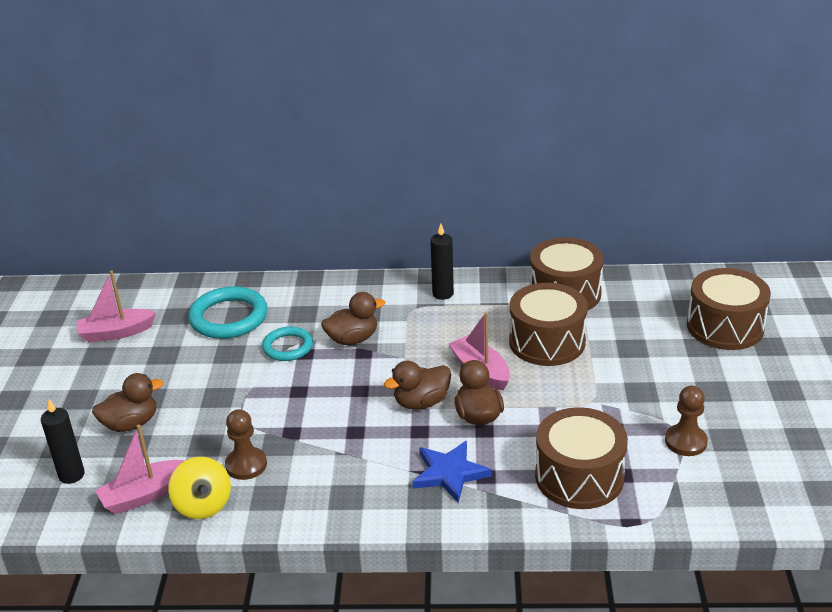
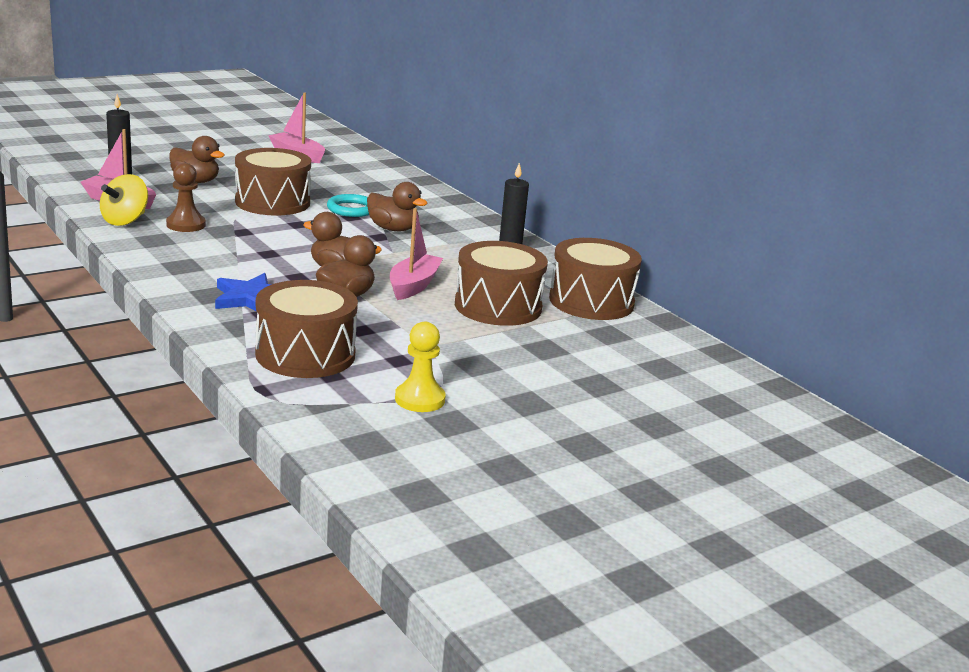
camera: 50 degrees right, 10 degrees down
(228, 317) = (363, 183): turquoise ring -> none
(685, 442) = (420, 399): brown pawn -> yellow pawn
(725, 327) = (655, 392): brown drum -> brown drum (272, 202)

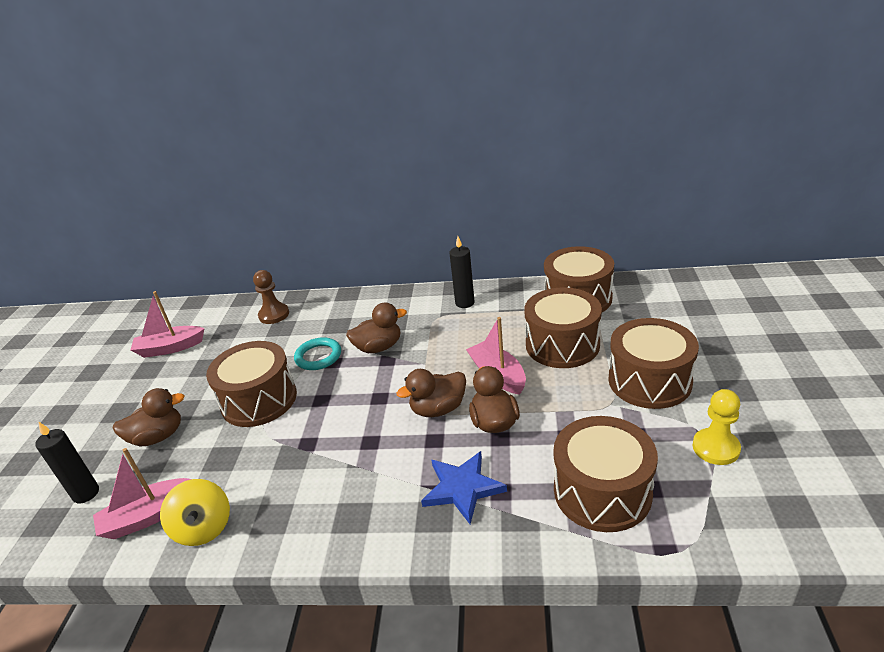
camera: 45 degrees left, 10 degrees up
(186, 225) = (256, 480): brown pawn -> brown pawn (274, 315)
(489, 356) = (649, 381): none -> brown drum

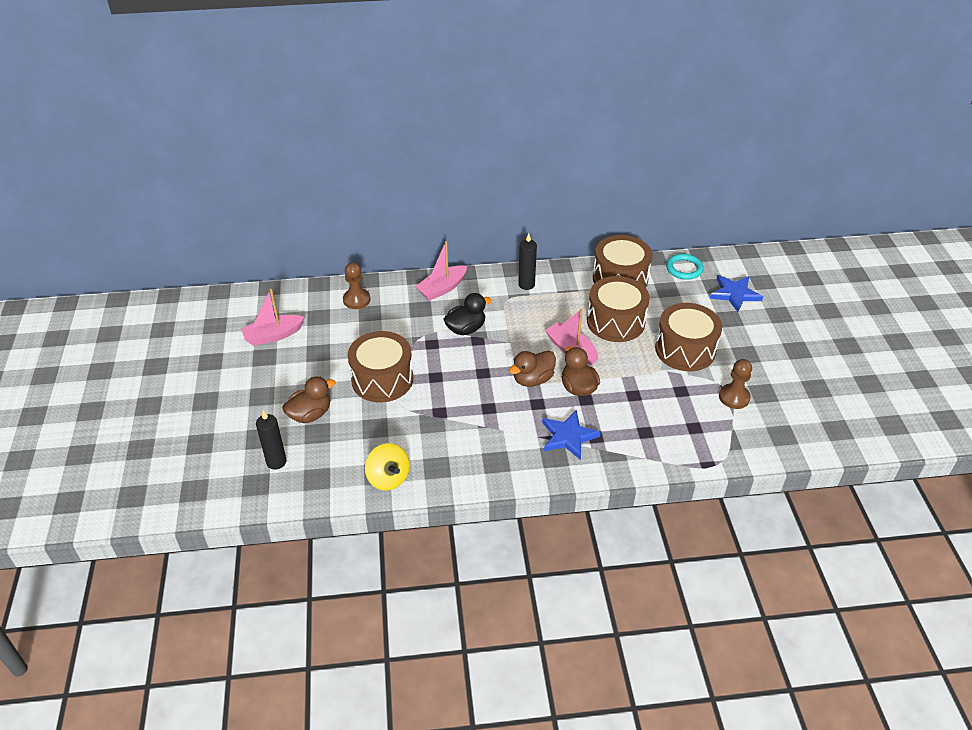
camera: 15 degrees left, 10 degrees up
(148, 516) = (339, 474): pink boat -> pink boat (442, 288)
(318, 356) = (416, 339): turquoise ring -> turquoise ring (684, 269)
(378, 347) = (466, 329): brown duck -> black duck
(602, 491) = (663, 432): brown drum -> none
(715, 448) = (734, 397): yellow pawn -> brown pawn
(724, 317) = (734, 294): none -> blue star

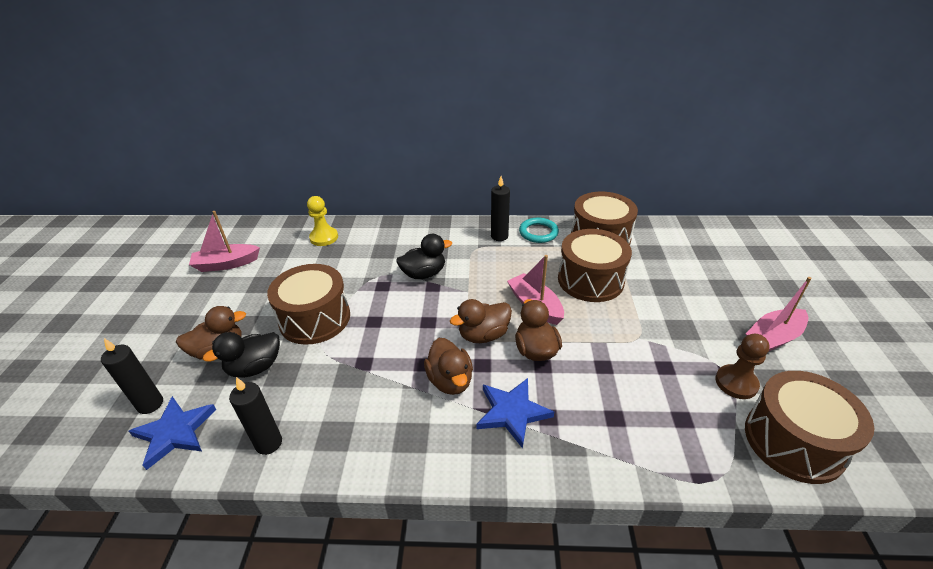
camera: 10 degrees right, 5 degrees down
(349, 425) = (255, 367): none -> black duck
(356, 300) = (324, 237): brown pawn -> yellow pawn
(388, 478) = (269, 443): yellow spinning top -> black candle
(442, 288) = (412, 234): pink boat -> pink boat (773, 338)
(515, 418) = (450, 381): none -> brown duck
(684, 269) = (671, 233): turquoise ring -> turquoise ring (538, 232)
(685, 350) = (671, 317): brown drum -> brown drum (793, 441)
(734, 294) = (730, 262): blue star -> blue star (175, 432)

